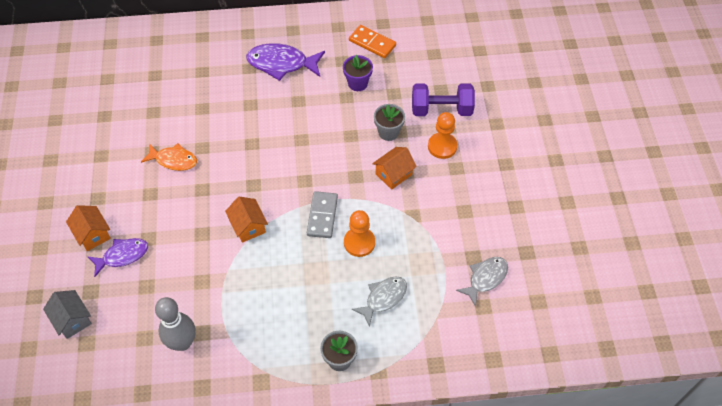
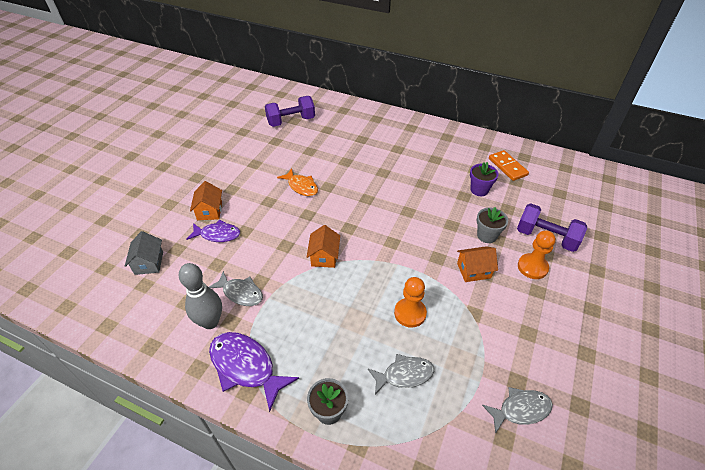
camera: 30 degrees right, 10 degrees down
(104, 81) = (291, 121): none -> purple dumbbell
(191, 302) = (240, 293): none -> grey fish
(281, 64) = (424, 155): purple fish -> purple fish (246, 367)
(322, 216) = (390, 276): grey domino -> none

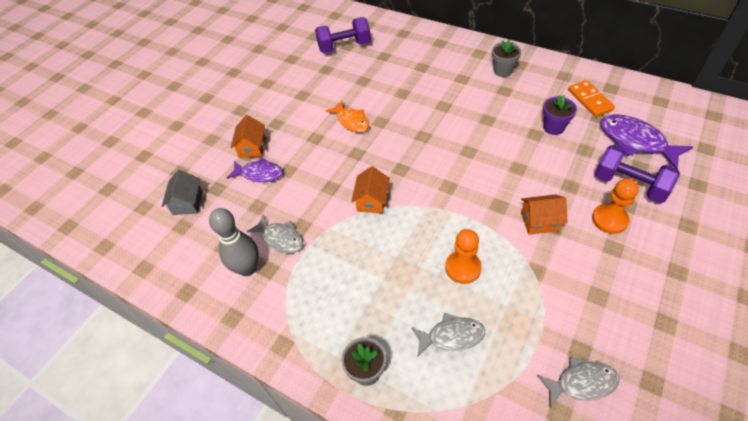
camera: 10 degrees right, 5 degrees up
(246, 367) = (282, 318): purple fish -> purple fish (635, 141)
(487, 236) = (558, 181): grey flower pot -> grey flower pot (502, 71)

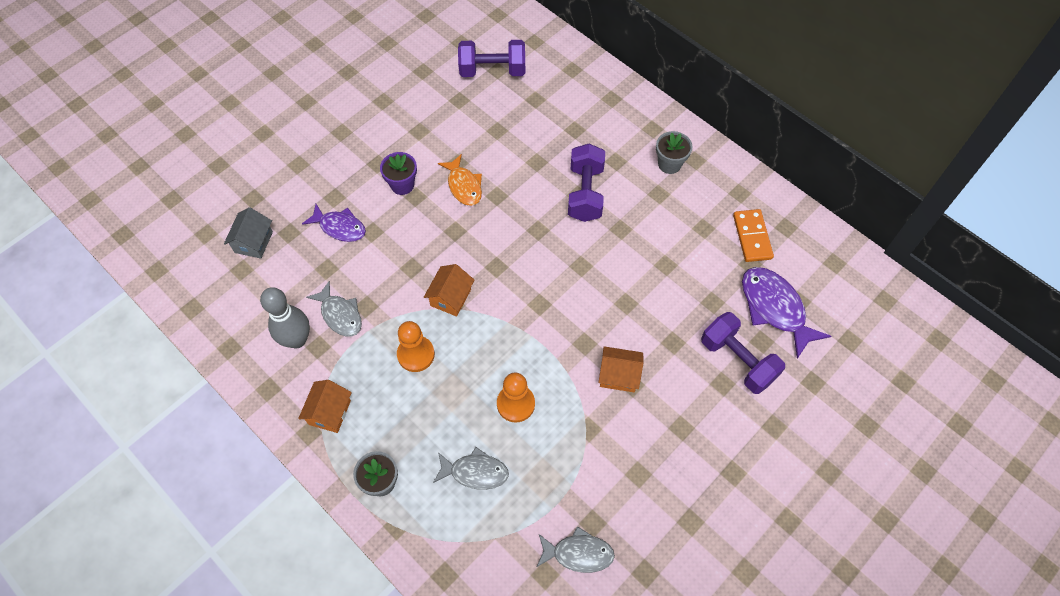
camera: 10 degrees right, 10 degrees up
(252, 147) = (341, 189): orange house -> orange house (329, 412)
(449, 103) = (585, 193): none -> purple dumbbell
(553, 127) = (691, 262): purple flower pot -> purple flower pot (402, 185)
(609, 219) = (694, 395): orange pawn -> orange pawn (416, 354)

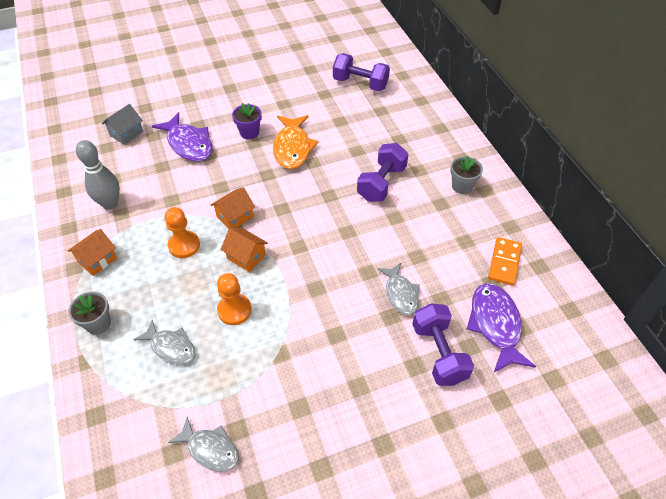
camera: 25 degrees right, 10 degrees down
(340, 227) = (189, 144): purple fish -> purple fish, size x1.52
(340, 315) = (150, 199): grey fish -> grey fish (400, 294)
(464, 186) = (292, 148): orange fish -> orange fish, size x1.52
(619, 375) = (329, 323): orange house -> orange house (246, 257)

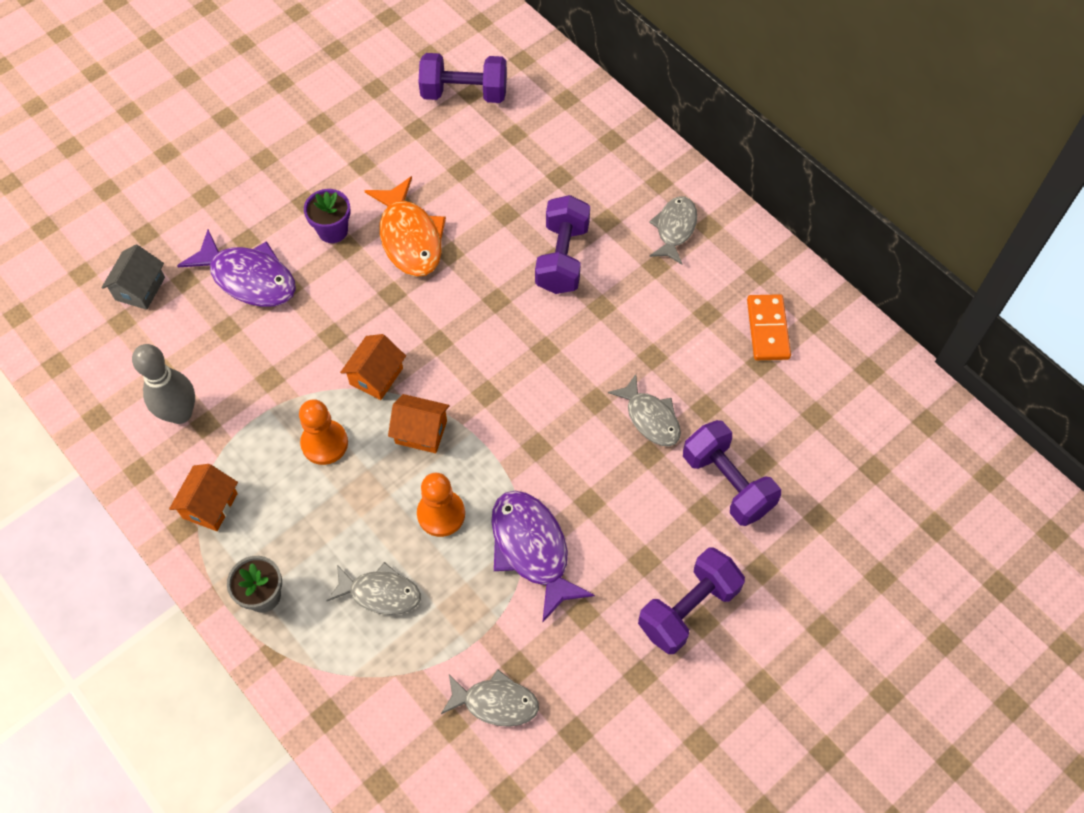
camera: 20 degrees left, 10 degrees up
(376, 431) = (688, 609): none -> purple dumbbell
(462, 186) = (674, 229): grey flower pot -> grey fish
(495, 325) = (784, 422): purple fish -> purple fish (532, 549)

